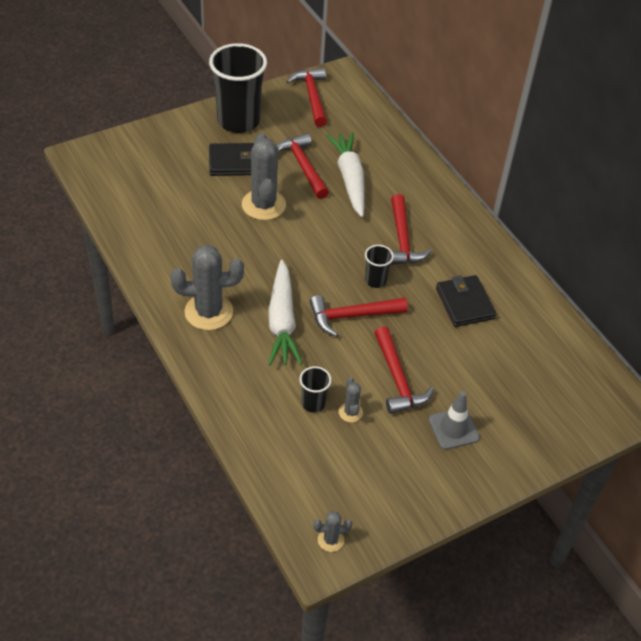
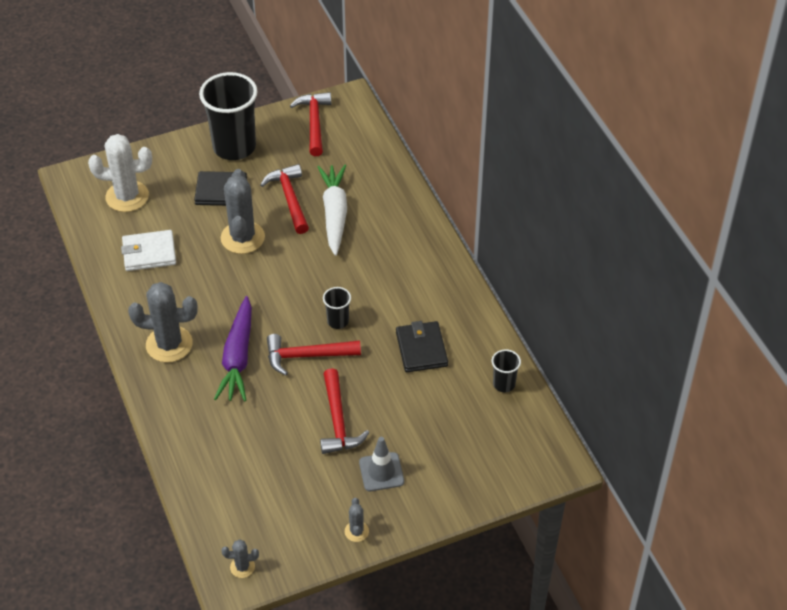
camera: 10 degrees right, 0 degrees up
(140, 171) = (127, 196): none -> white cactus
(172, 223) = (149, 253): none -> white wallet
(282, 321) = (238, 357): white carrot -> purple carrot
(313, 403) = (252, 439): black cup -> black cup (504, 384)
(350, 412) = (285, 450): grey cactus -> grey cactus (356, 531)
(402, 240) = (374, 280): red hammer -> none

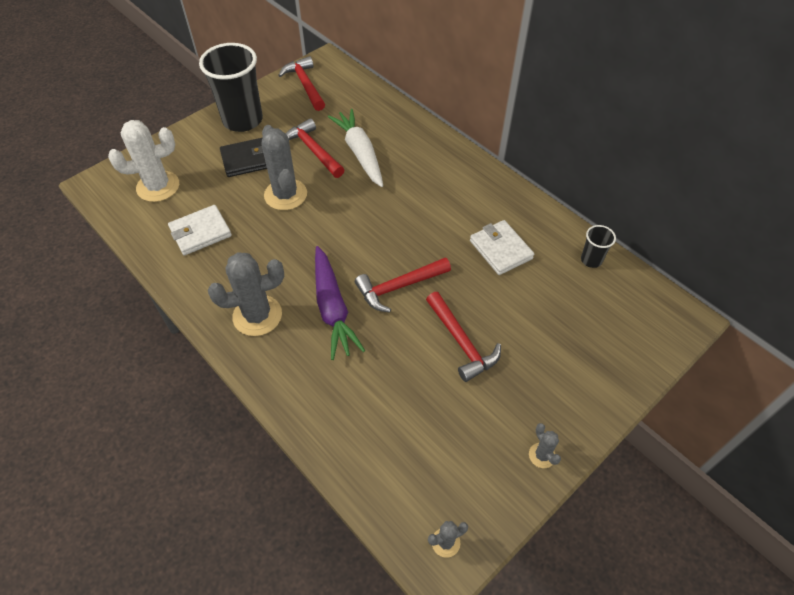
camera: 20 degrees left, 5 degrees up
(338, 321) = (411, 246): black cup -> none
(381, 472) = (531, 381): grey traffic cone -> none
(421, 349) = (500, 249): black wallet -> white wallet

